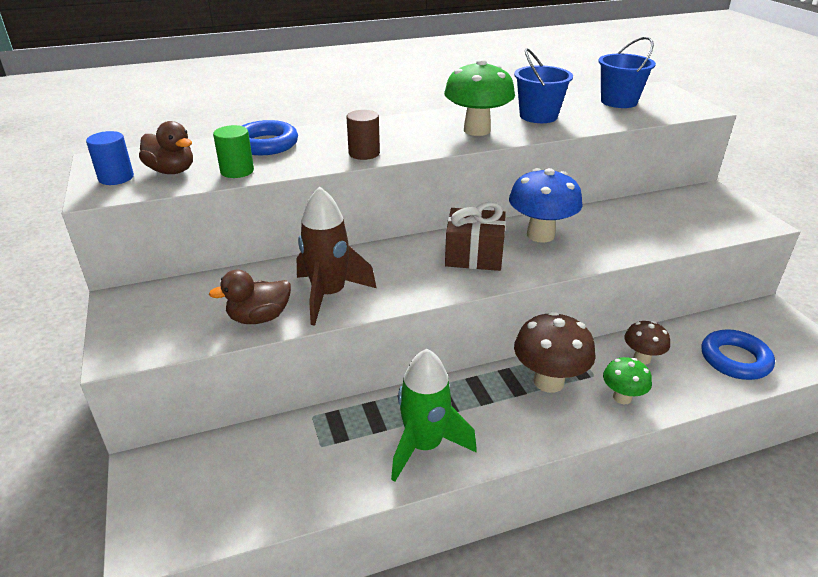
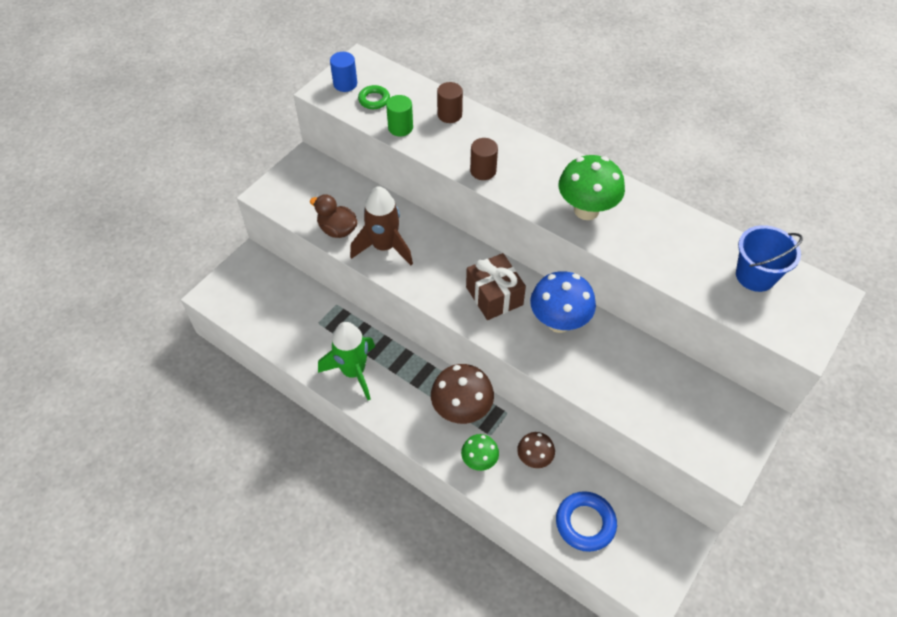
camera: 55 degrees right, 20 degrees up
(171, 171) = (374, 100): brown duck -> green ring
(266, 144) = (449, 115): blue ring -> brown cylinder
(538, 116) = (657, 234): blue bucket -> none

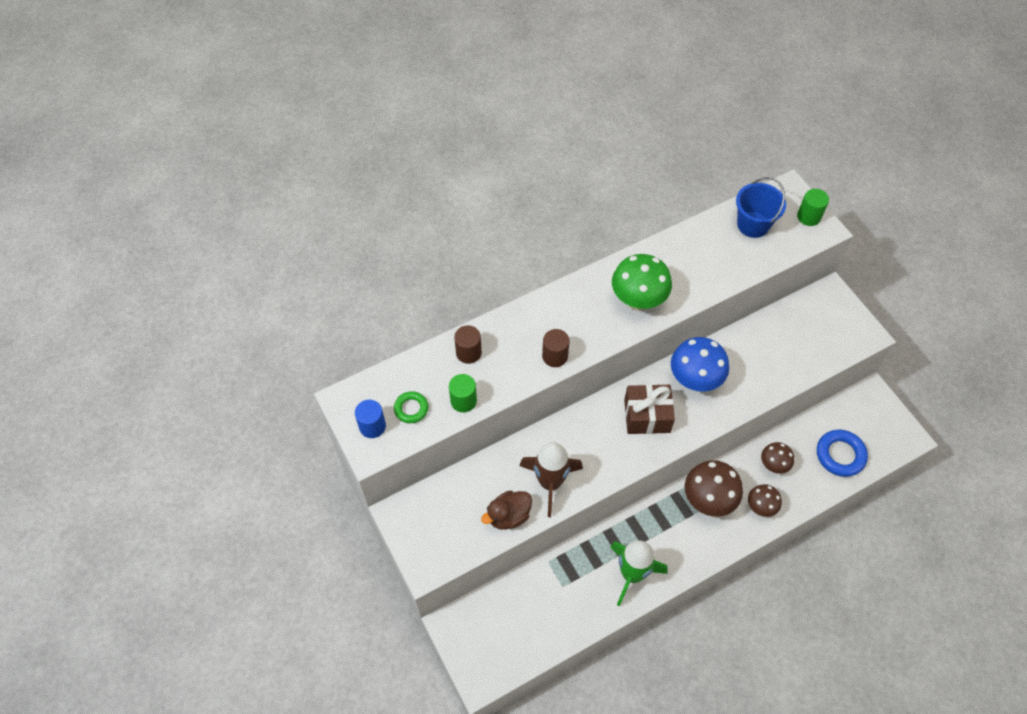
camera: 65 degrees left, 5 degrees up
(479, 461) = (760, 507): green mushroom -> brown mushroom
(809, 324) = (808, 216): none -> green cylinder

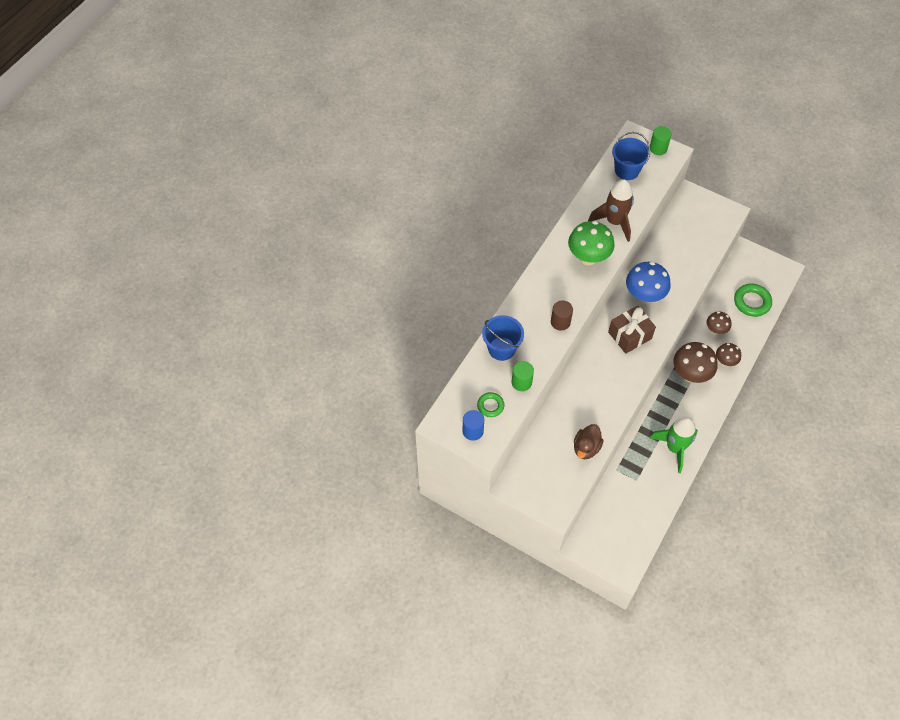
camera: 30 degrees left, 0 degrees up
(468, 353) = (501, 348): brown cylinder -> blue bucket
(550, 482) = (598, 412): brown rocket -> brown rocket (614, 222)
(840, 455) = (752, 302): blue ring -> green ring

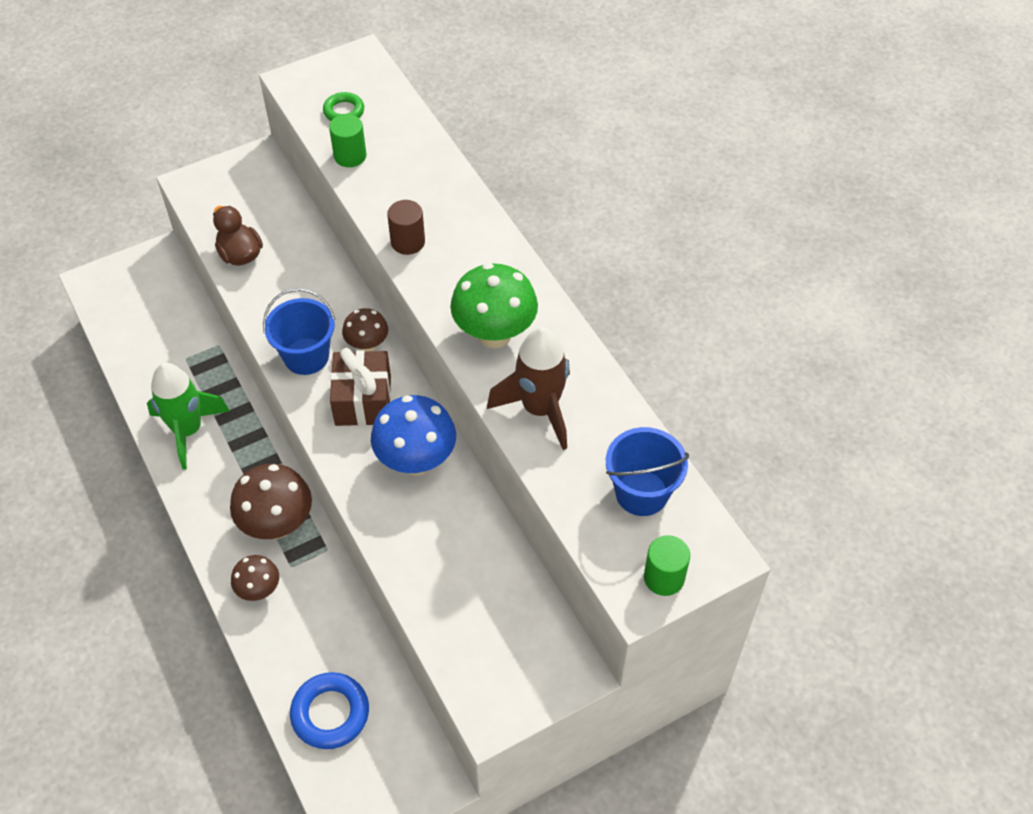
camera: 120 degrees right, 5 degrees down
(473, 431) = (324, 81): blue cylinder -> none
(501, 348) = (418, 159): blue bucket -> blue bucket (306, 356)
(715, 330) = (322, 615): brown mushroom -> brown mushroom (367, 345)
(752, 302) = (330, 713): green ring -> blue ring

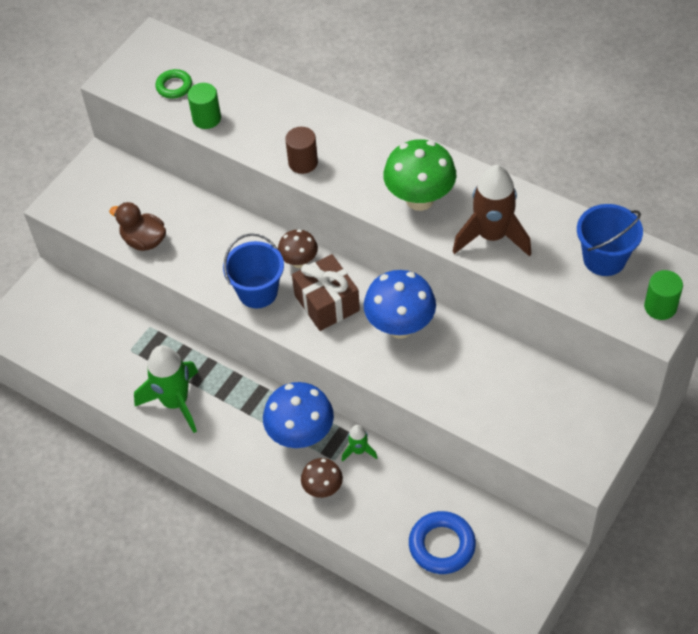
camera: 25 degrees left, 0 degrees up
(277, 525) = (301, 435): brown mushroom -> blue mushroom
(321, 570) = (358, 450): none -> green rocket

